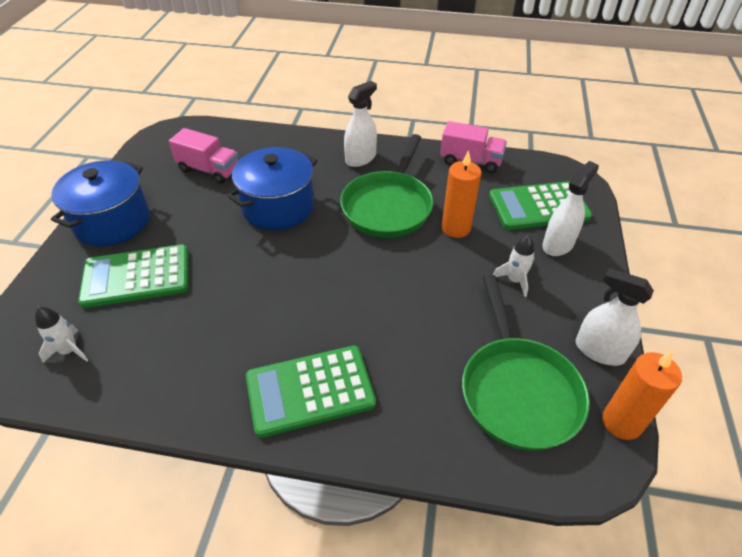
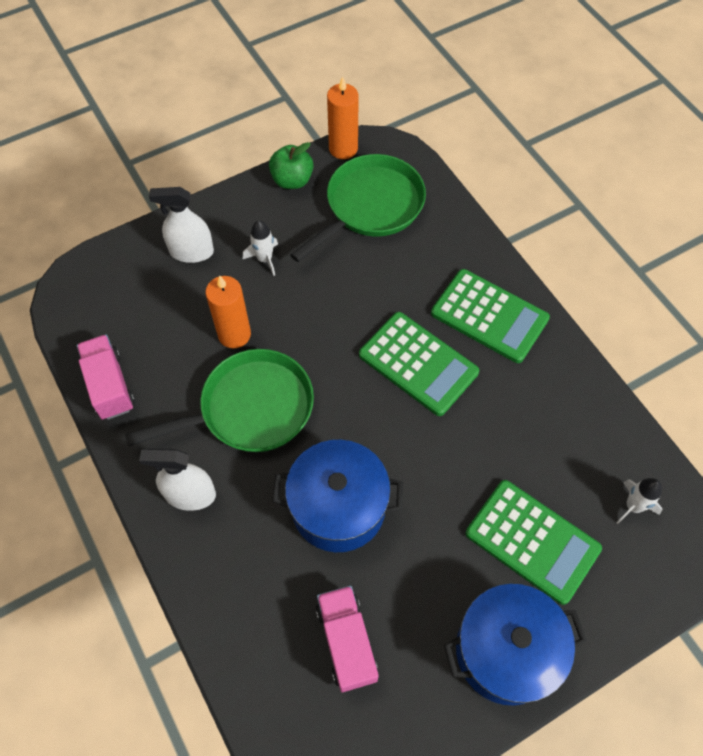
camera: 130 degrees left, 15 degrees up
(538, 206) = (146, 290): green calculator -> green calculator (418, 364)
(599, 351) = (292, 180): white spray bottle -> green apple

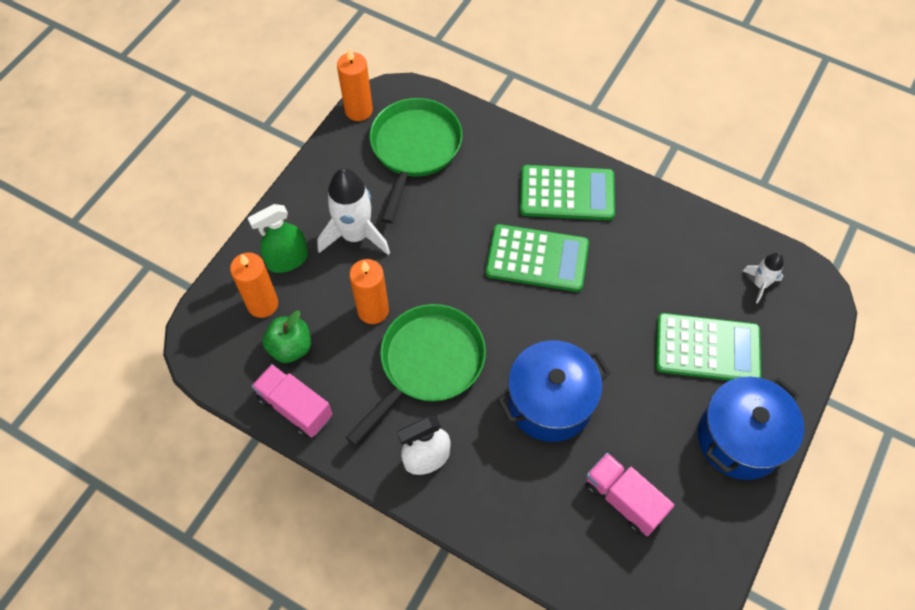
camera: 30 degrees left, 0 degrees up
(144, 280) = (262, 304): none -> orange candle
(191, 252) = (287, 260): white spray bottle -> green spray bottle
(264, 259) = (355, 235): white rocket -> white rocket, size x1.90
(292, 180) = (333, 157): green apple -> green apple (290, 347)

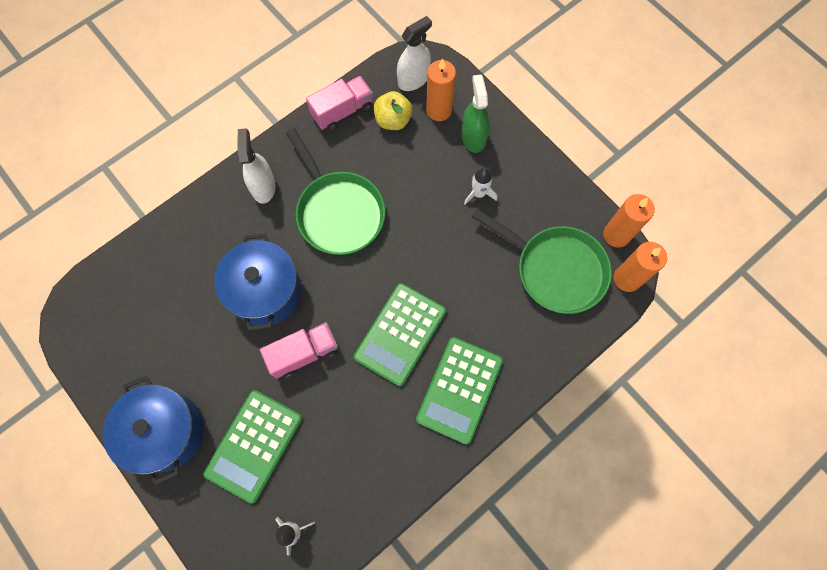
camera: 110 degrees right, 10 degrees up
(227, 344) = (413, 79): none -> white spray bottle
(290, 347) = (393, 120): green apple -> yellow apple
(355, 235) = (479, 193): white rocket -> white rocket, size x0.53
(373, 310) = (402, 186): orange candle -> orange candle (627, 278)
(623, 499) = (165, 315): pink truck -> pink truck (304, 353)

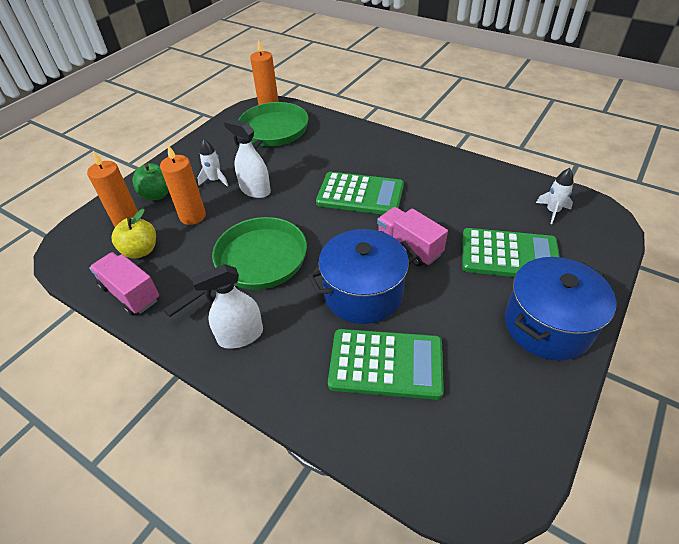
camera: 105 degrees left, 25 degrees down
(413, 79) = (88, 247): white spray bottle -> white spray bottle (255, 190)
(459, 390) = (387, 156): green calculator -> green calculator (386, 364)
(473, 137) = (157, 194): green spray bottle -> green apple
(616, 235) = (235, 113): orange candle -> orange candle (192, 216)

